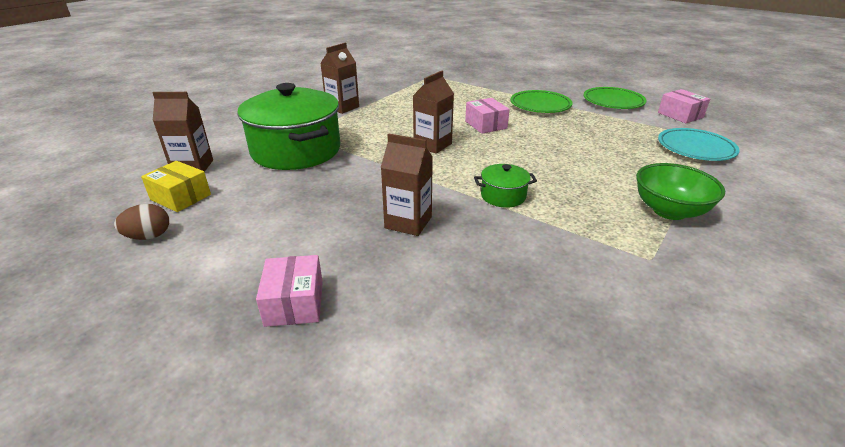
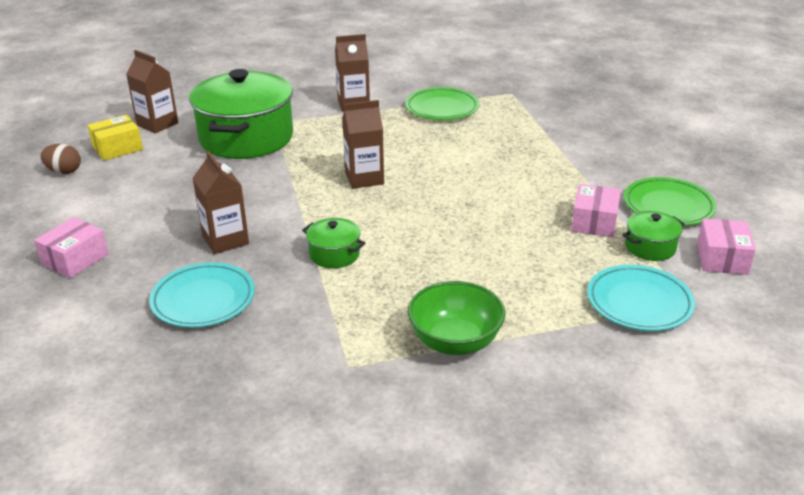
camera: 40 degrees right, 0 degrees up
(180, 197) = (117, 148): yellow box -> yellow box turned 75 degrees clockwise
(473, 272) = (203, 300): none -> turquoise plate
(485, 125) = (455, 177): pink box -> pink box (594, 222)
(540, 105) = (562, 177): green plate -> green plate (442, 108)
(645, 122) = (650, 247): none -> green pot

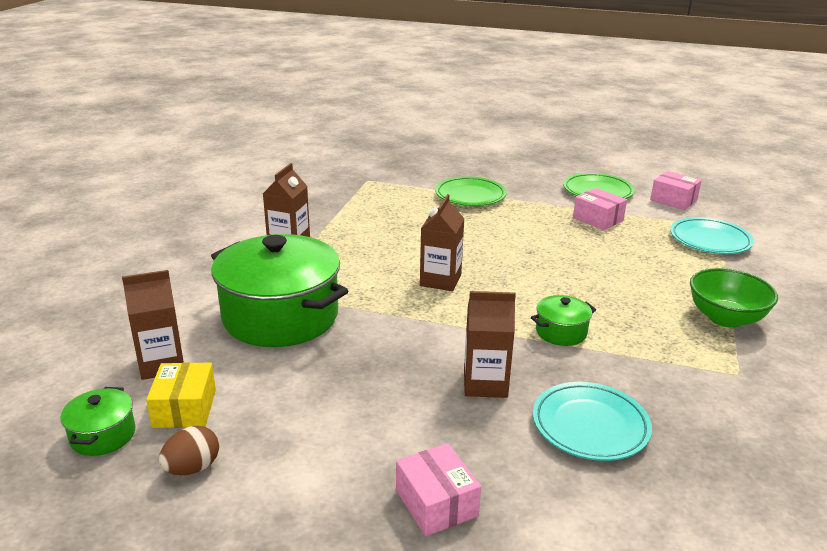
camera: 60 degrees left, 5 degrees down
(442, 108) = (355, 211): green plate -> green plate (470, 196)
(650, 247) = (645, 214): green pot -> green pot (103, 435)

